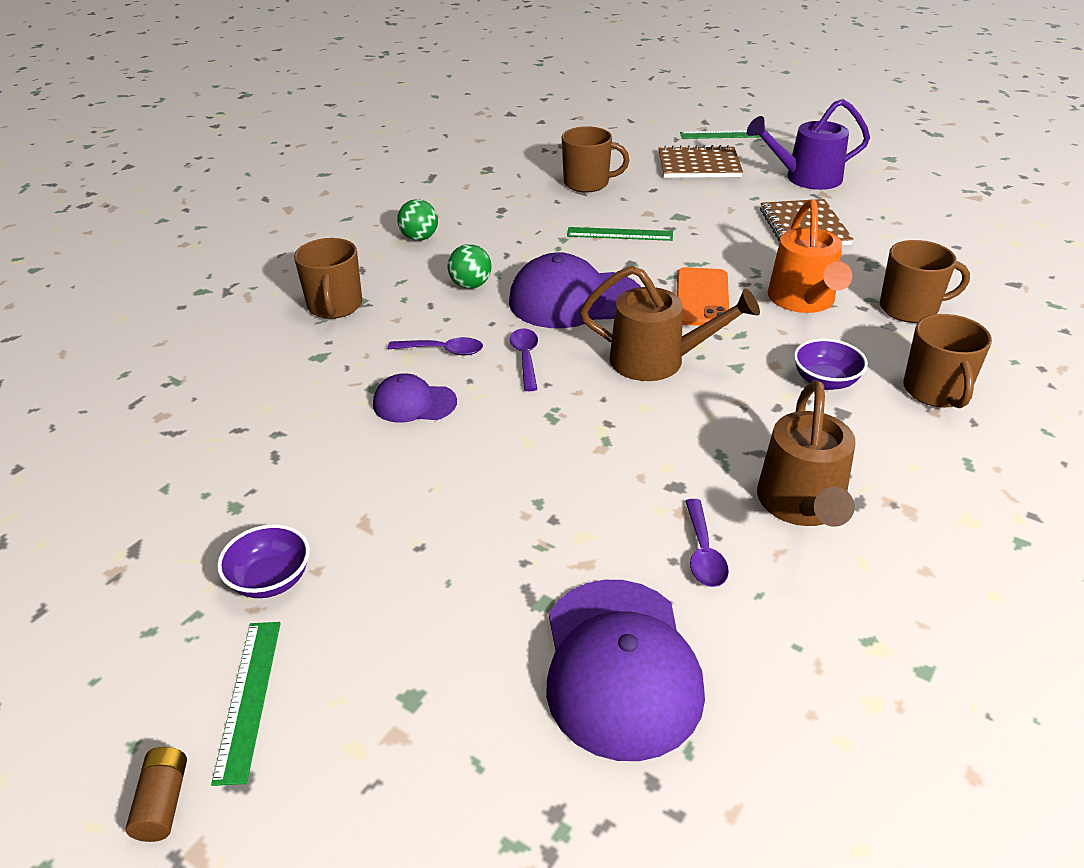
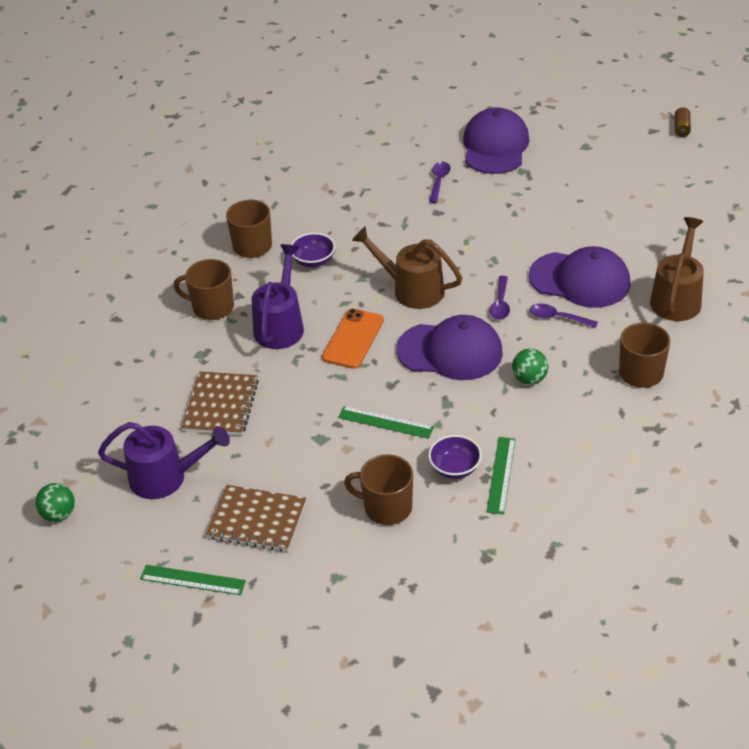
camera: 165 degrees left, 5 degrees up
(248, 698) = (655, 153): green ruler -> green ruler (501, 475)
(270, 580) = (654, 194): purple bowl -> purple bowl (455, 468)
(414, 403) = (580, 280): purple cap -> purple cap, size x1.85
(419, 238) = (569, 446): green ball -> green ball (59, 514)
(802, 506) = (377, 195): brown watering can -> brown watering can (677, 297)
(804, 301) = (280, 325): orange watering can -> purple watering can

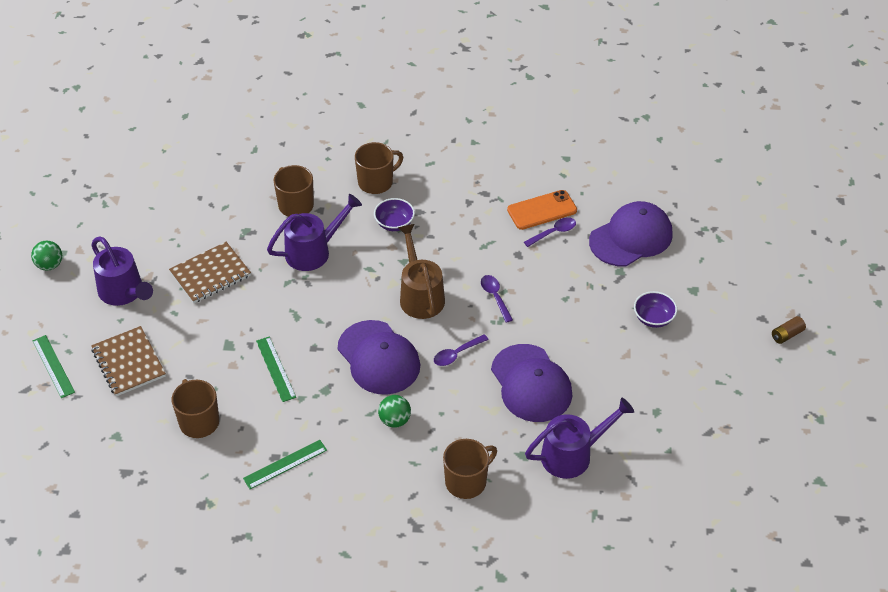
camera: 45 degrees right, 5 degrees up
(353, 339) = (338, 297): orange phone -> orange phone (542, 210)
(455, 468) = (268, 434): purple bowl -> purple bowl (653, 318)
(557, 318) = (475, 396): purple spoon -> purple spoon (495, 297)
(677, 297) = (573, 454): brown watering can -> purple watering can

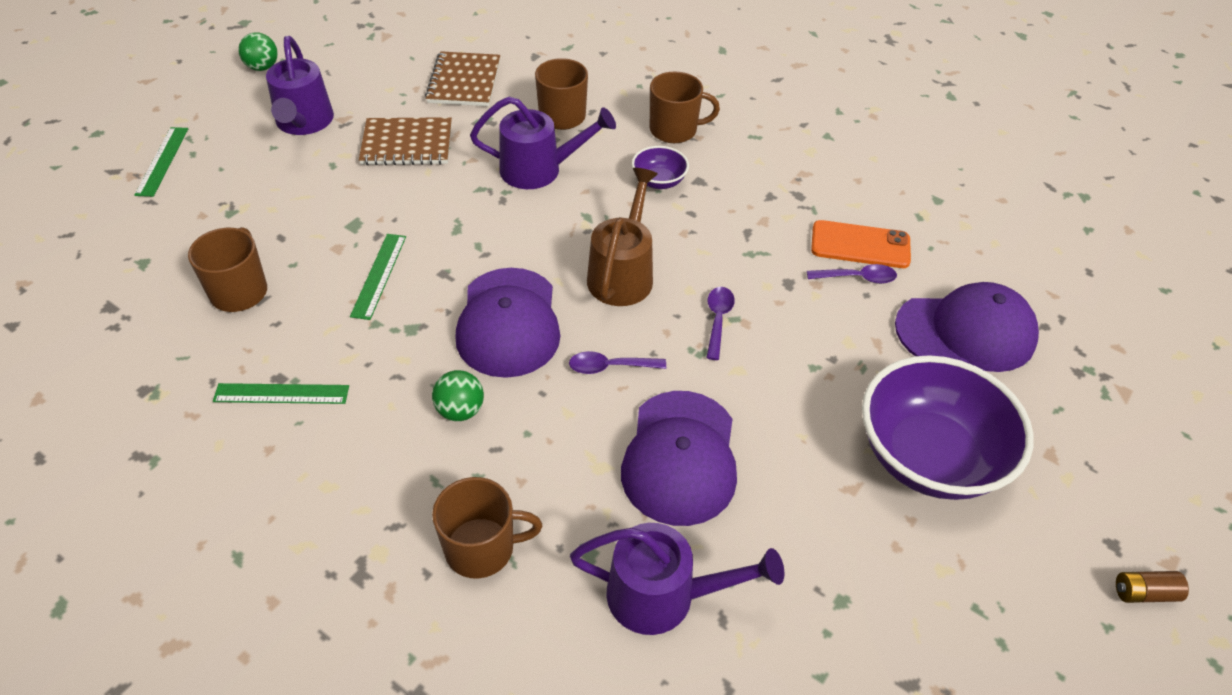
camera: 30 degrees right, 0 degrees up
(128, 363) = (235, 193): brown notebook -> brown notebook (464, 81)
(653, 318) = (929, 457): purple bowl -> purple bowl, size x2.23

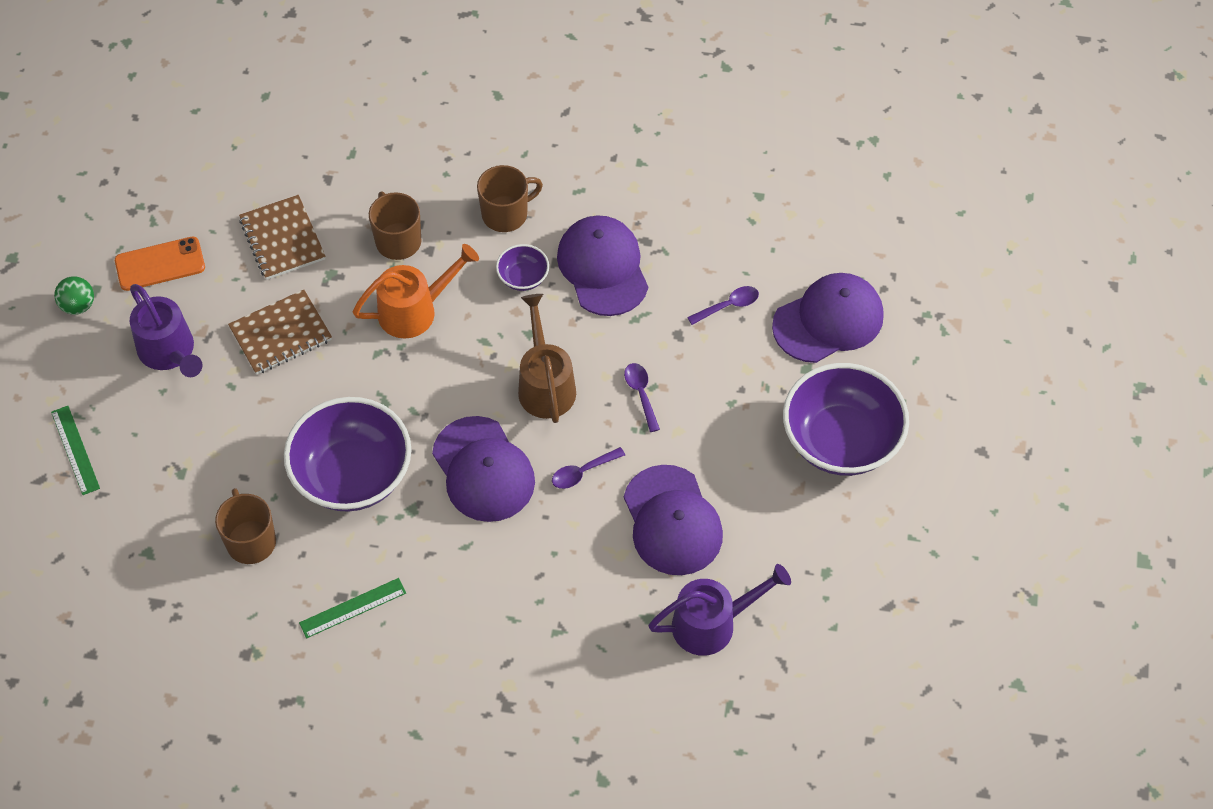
camera: 25 degrees left, 10 degrees up
(379, 275) = (352, 475): green ruler -> purple bowl
(460, 410) = (495, 558): green ball -> none
(481, 548) = (575, 649): brown mug -> none
(540, 170) = (415, 310): purple watering can -> orange watering can
(742, 201) = (603, 268): none -> purple cap
(860, 245) = (717, 271): orange phone -> orange phone (160, 264)
(1144, 593) = (1010, 477): brown battery -> none

